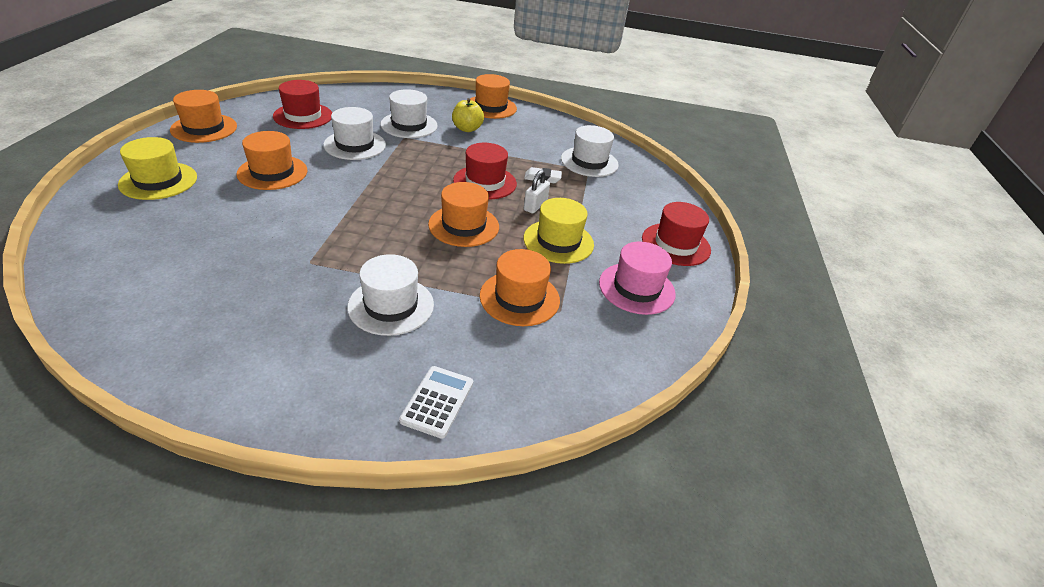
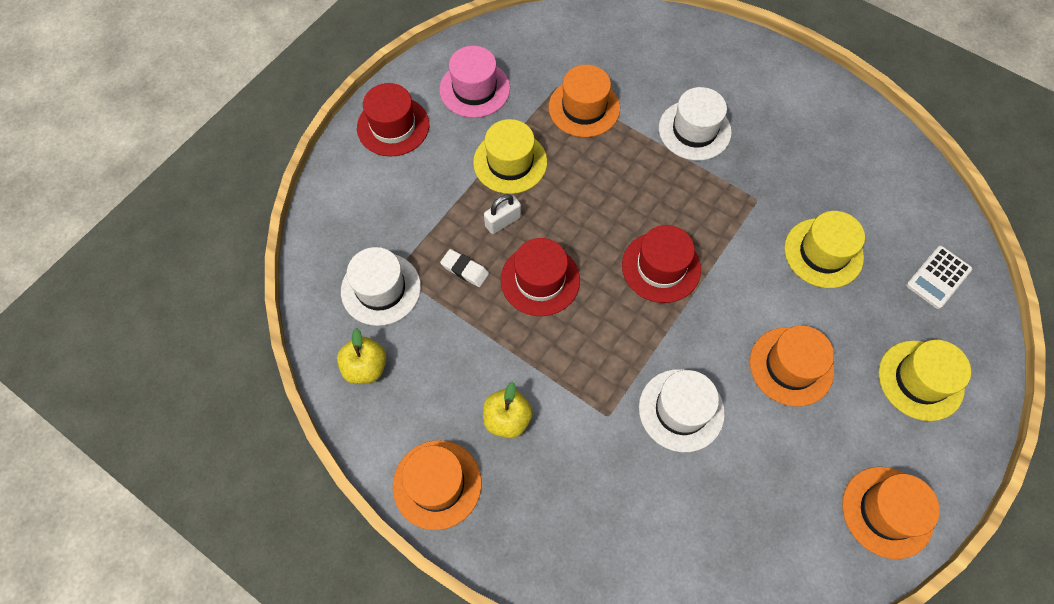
camera: 150 degrees left, 25 degrees up
(238, 237) = (823, 253): none -> yellow hat
(303, 116) = (745, 521): red hat -> red hat (661, 267)
(409, 125) = (591, 452): white hat -> none
(437, 401) = (682, 43): white calculator -> white calculator (938, 277)
(464, 225) = (596, 210): orange hat -> none
(566, 134) = (366, 367): none -> yellow apple

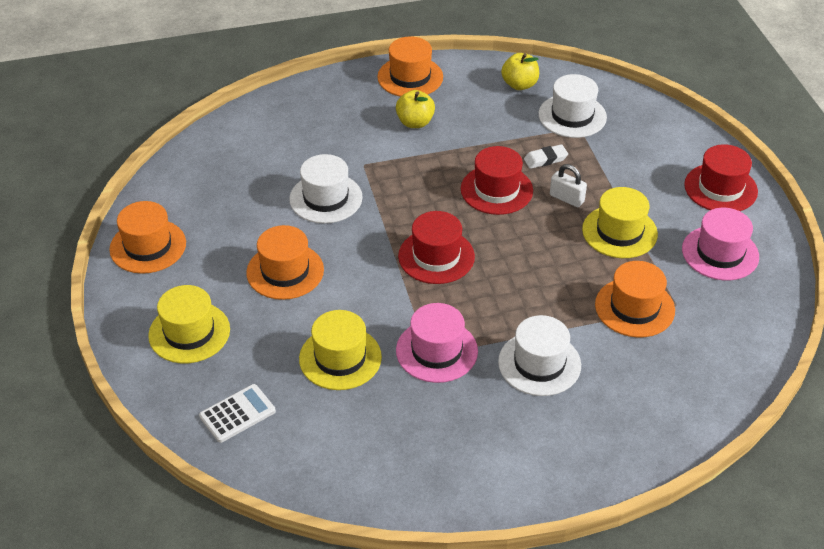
camera: 130 degrees right, 20 degrees down
(503, 221) = (567, 198): white padlock -> white padlock turned 60 degrees counterclockwise
(750, 197) = (436, 351): none -> pink hat
(938, 277) = (237, 414): white calculator -> white calculator turned 60 degrees clockwise

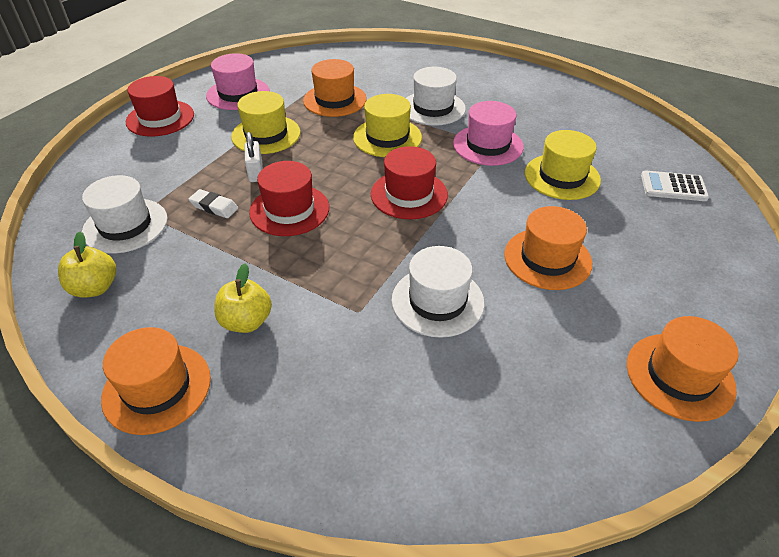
camera: 135 degrees left, 0 degrees up
(189, 332) = (680, 261): yellow hat -> yellow hat (387, 137)

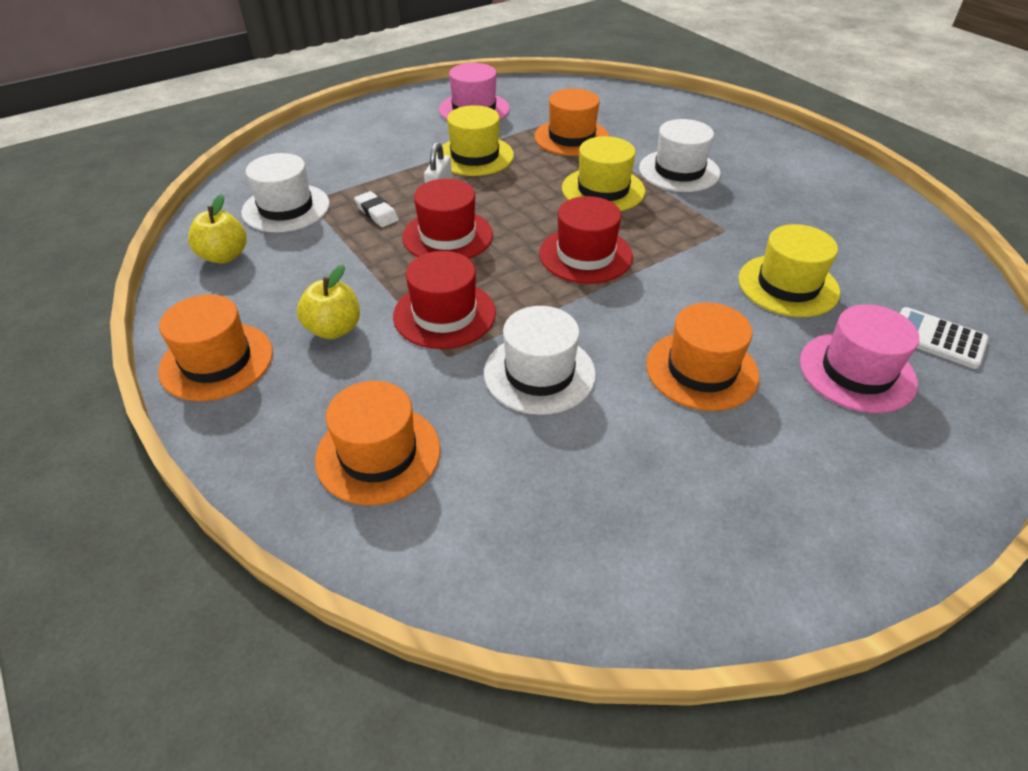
camera: 25 degrees right, 0 degrees up
(160, 118) = (383, 116): red hat -> red hat (444, 314)
(488, 145) = (717, 227): pink hat -> pink hat (857, 372)
(679, 376) = (778, 556): orange hat -> orange hat (378, 454)

